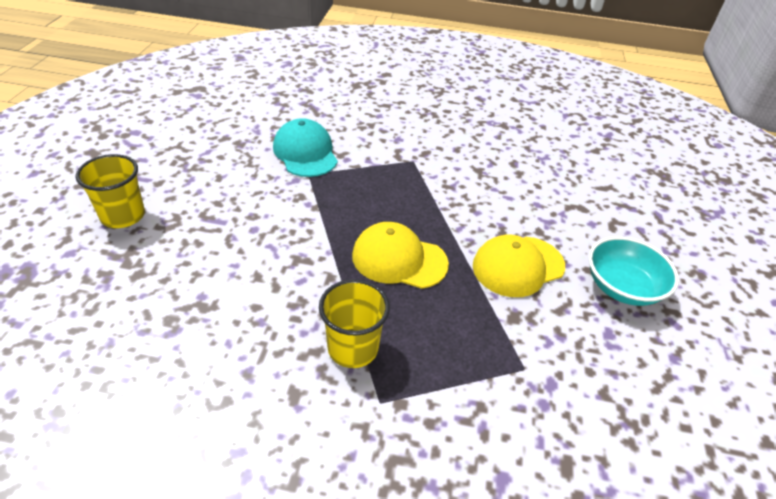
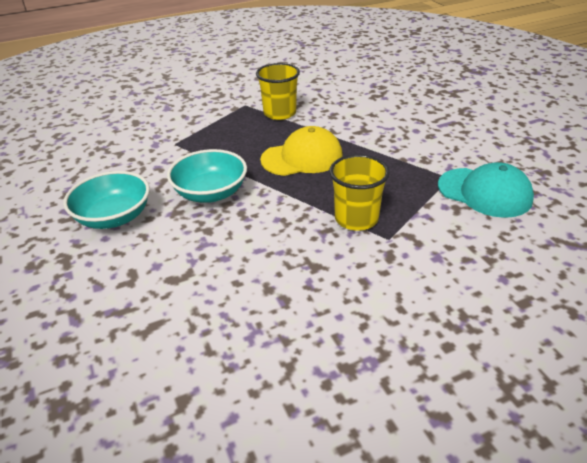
camera: 150 degrees right, 5 degrees down
(123, 216) = (494, 102): yellow cup -> yellow cup (356, 219)
(518, 266) = (210, 193): yellow cap -> turquoise bowl

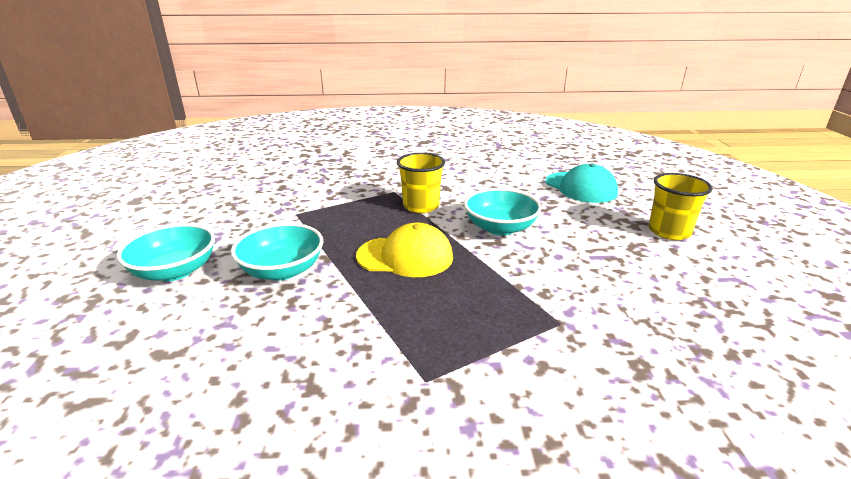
camera: 20 degrees right, 10 degrees down
(356, 219) = (407, 343): yellow cup -> yellow cup (669, 232)
(358, 118) = (500, 228): none -> turquoise bowl
(484, 192) = (595, 356): turquoise cap -> turquoise cap (580, 187)

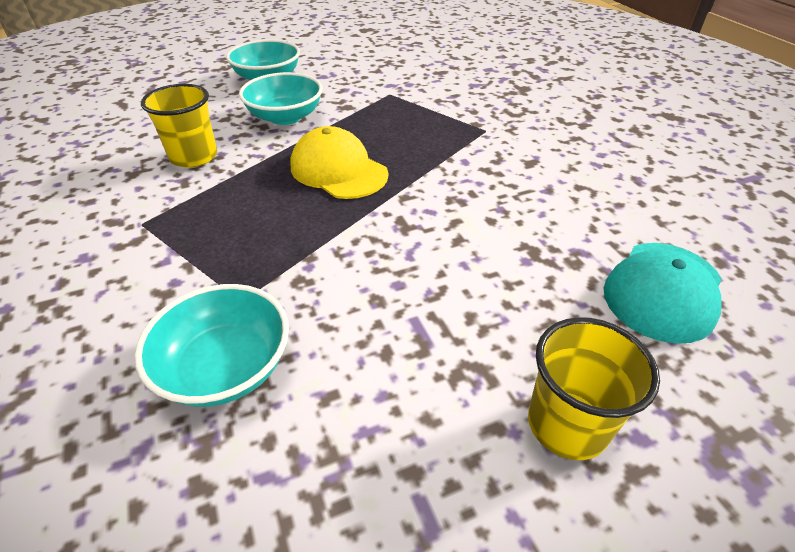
camera: 70 degrees right, 15 degrees up
(405, 256) = (338, 170): yellow cap -> yellow cap turned 150 degrees clockwise
(421, 206) = (461, 155): yellow cup -> yellow cup (194, 157)
(500, 228) = (446, 223): turquoise bowl -> turquoise bowl (226, 367)

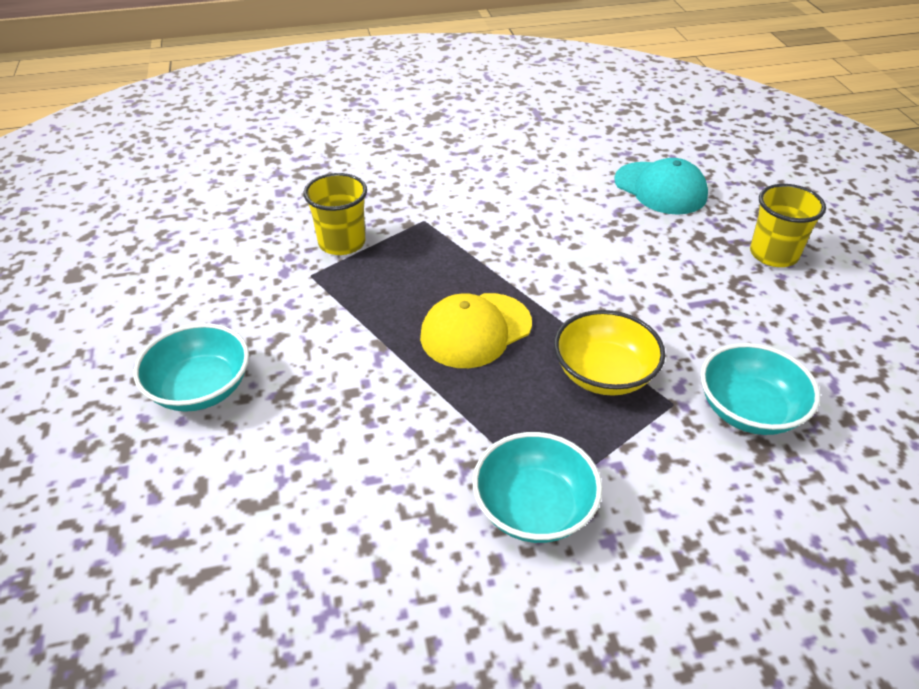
camera: 80 degrees left, 0 degrees up
(194, 157) = (412, 459): yellow cup -> yellow cup (342, 243)
(285, 117) = (335, 370): turquoise bowl -> turquoise bowl (534, 508)
(285, 248) = (604, 374): none -> yellow bowl

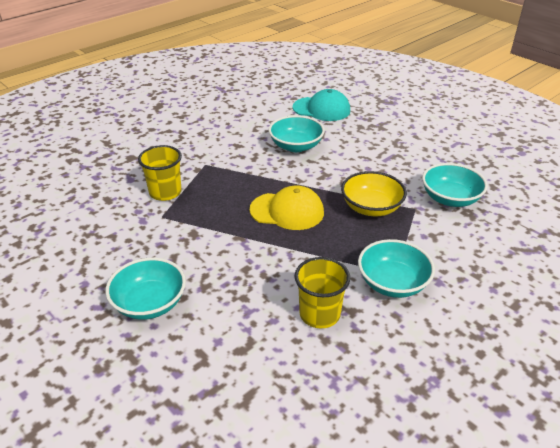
camera: 30 degrees left, 5 degrees down
(475, 330) = (287, 211): yellow cap -> yellow cap turned 105 degrees counterclockwise
(572, 235) = (296, 146): none -> turquoise bowl
(773, 254) = (402, 124): yellow cup -> yellow cup (319, 314)

